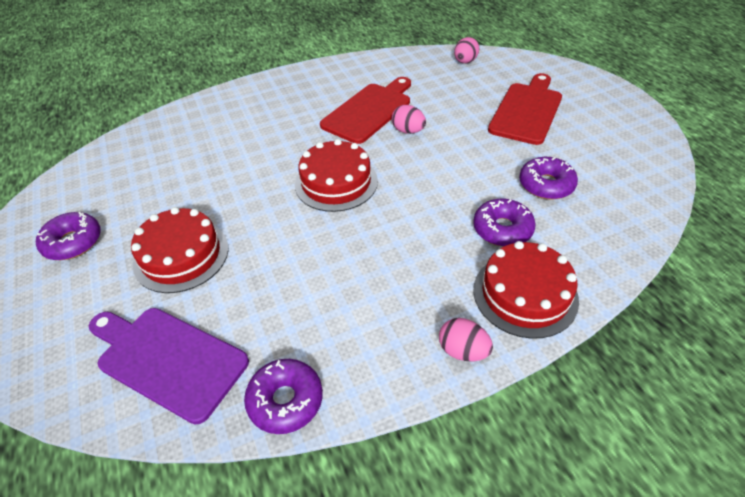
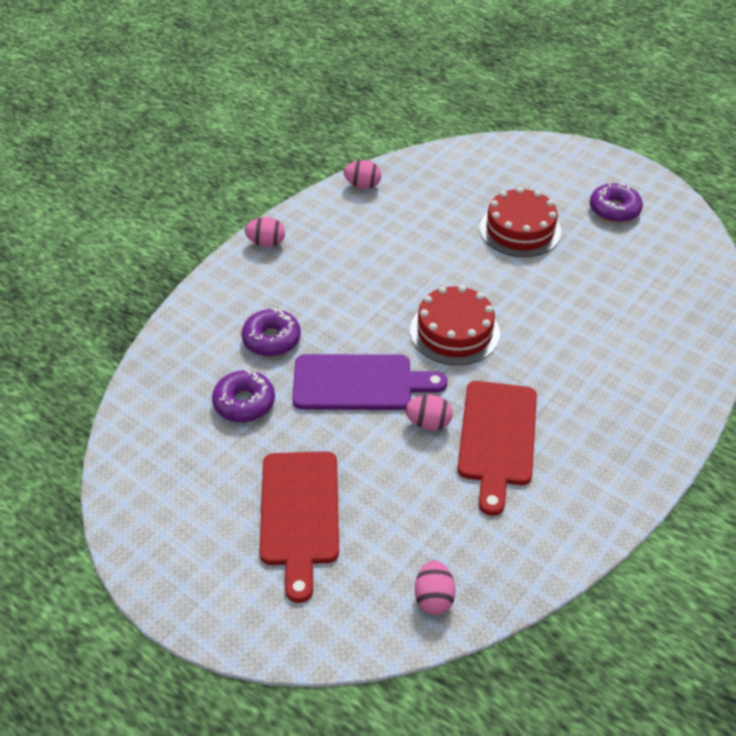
camera: 150 degrees right, 0 degrees up
(167, 359) = (454, 178): purple cutting board -> purple cutting board (359, 383)
(285, 400) = (363, 185): purple donut -> pink egg
(525, 294) = (234, 292): red cake -> none

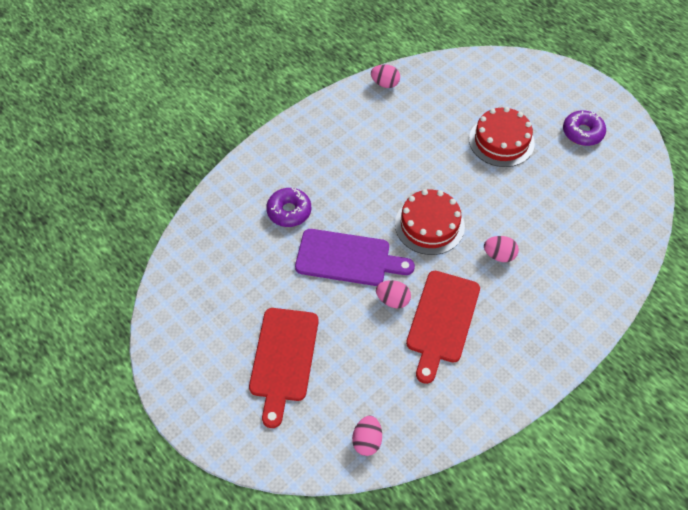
camera: 10 degrees right, 10 degrees up
(244, 403) = (259, 262): purple donut -> none
(266, 243) = (300, 126): pink egg -> pink egg (499, 255)

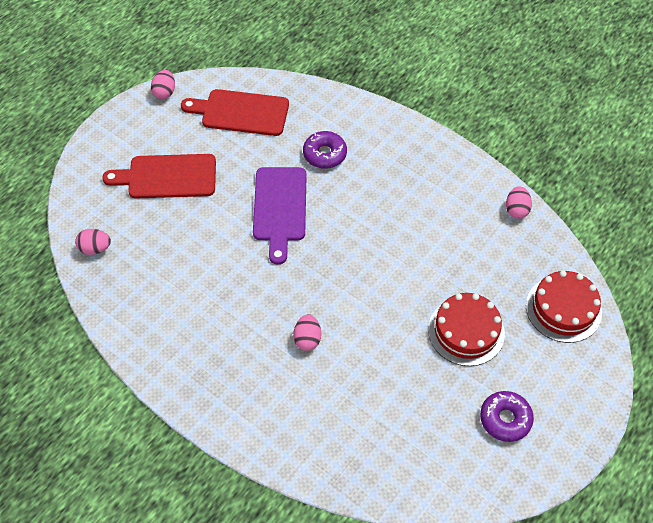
camera: 80 degrees right, 0 degrees up
(393, 300) = (239, 250): pink egg -> pink egg (165, 92)
(429, 225) = (333, 272): red cake -> red cake (563, 309)
(442, 321) = (222, 294): red cutting board -> red cutting board (241, 113)

